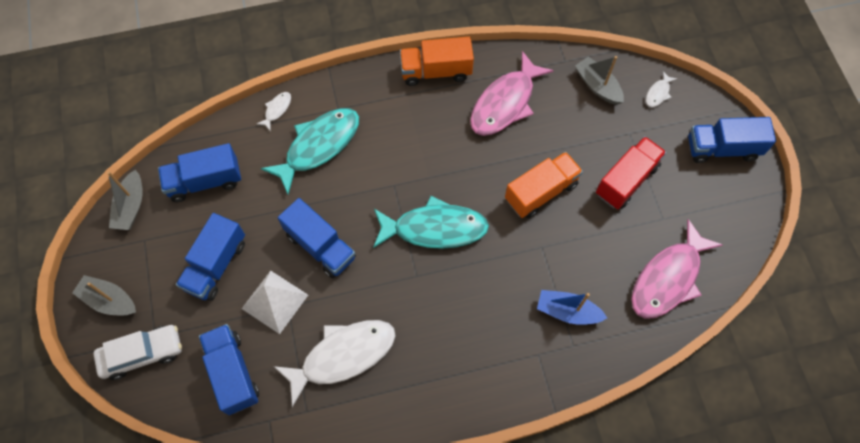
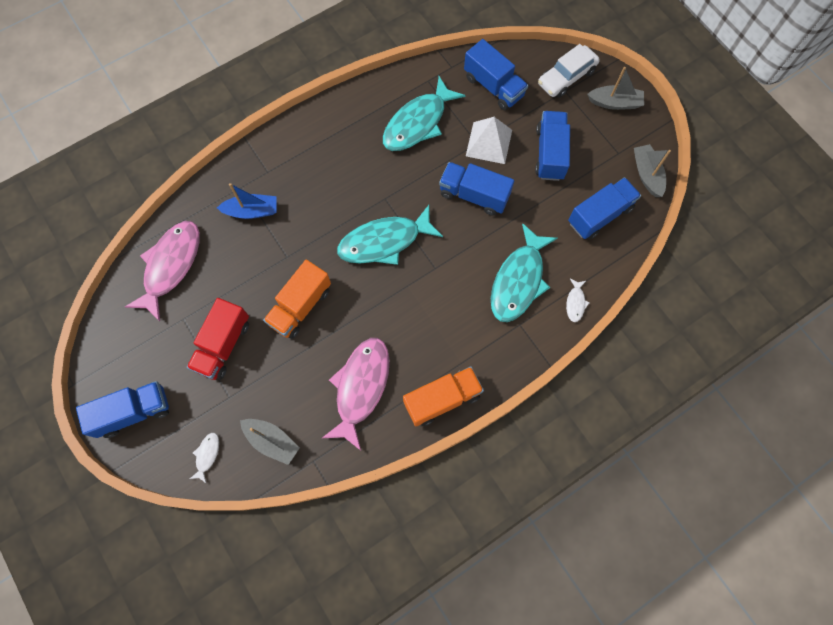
camera: 160 degrees right, 5 degrees up
(343, 356) = (418, 123): white fish -> turquoise fish

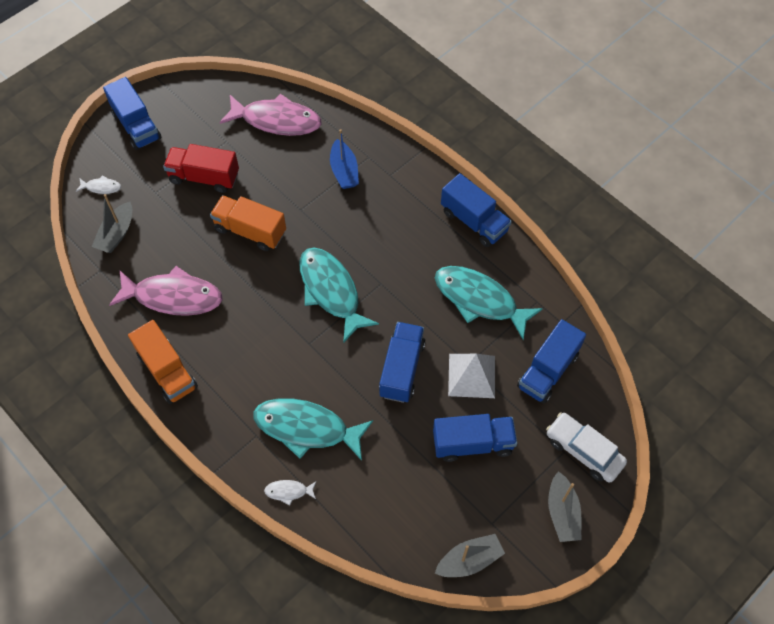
camera: 80 degrees right, 10 degrees down
(599, 215) = (402, 508): blue truck -> blue truck (474, 221)

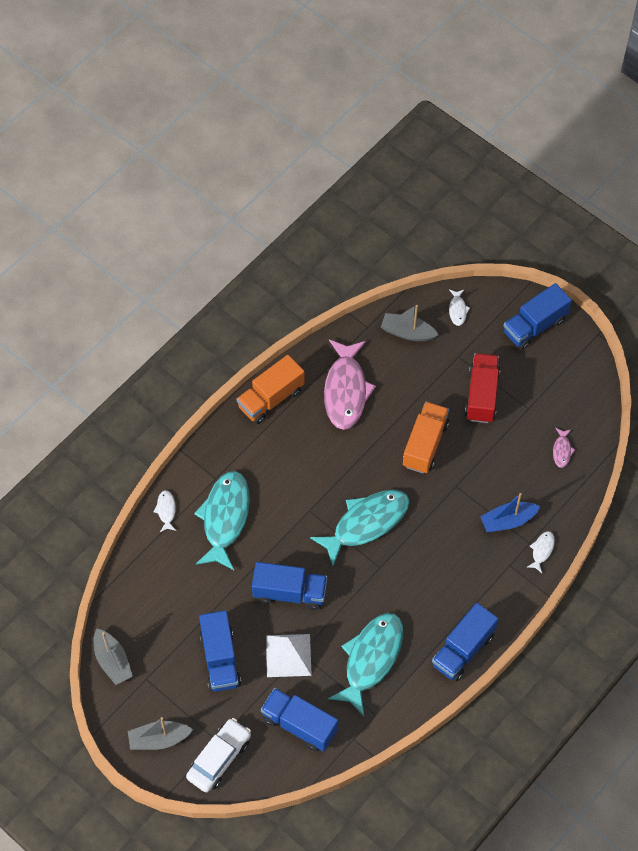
camera: 85 degrees right, 0 degrees up
(276, 120) = (562, 450): pink fish -> pink fish, size x0.43
(378, 148) = (542, 550): none -> white fish

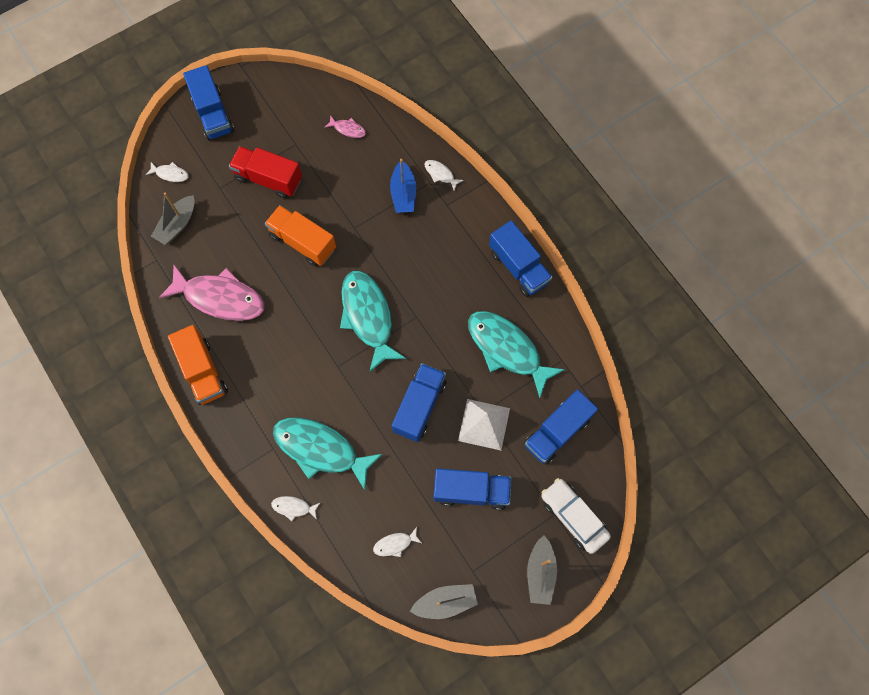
camera: 75 degrees left, 10 degrees up
(154, 604) = (395, 544): none -> white fish

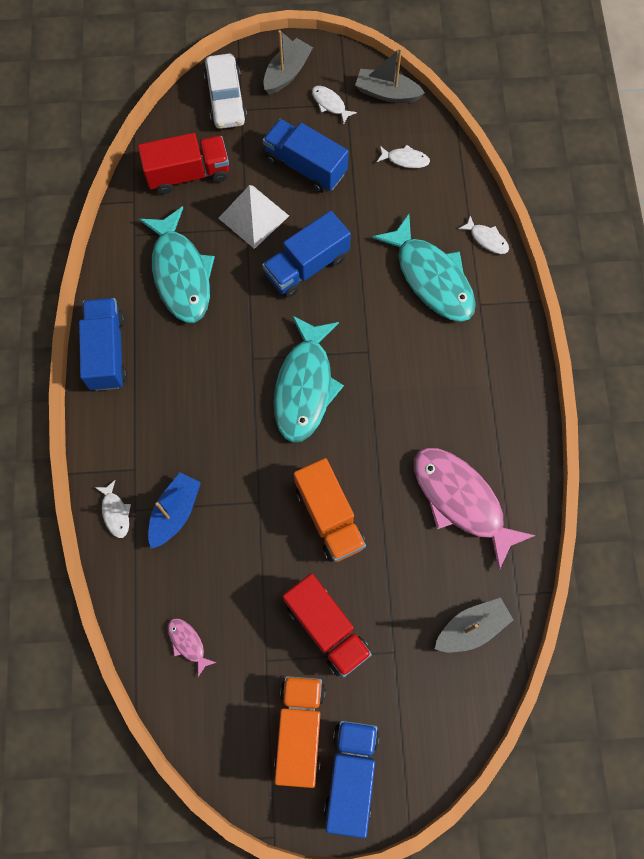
camera: 150 degrees left, 0 degrees up
(170, 174) = (449, 710): white fish -> white fish (330, 104)
(203, 371) = (519, 424): orange truck -> orange truck (300, 729)
(557, 432) = (188, 174): blue truck -> red truck

